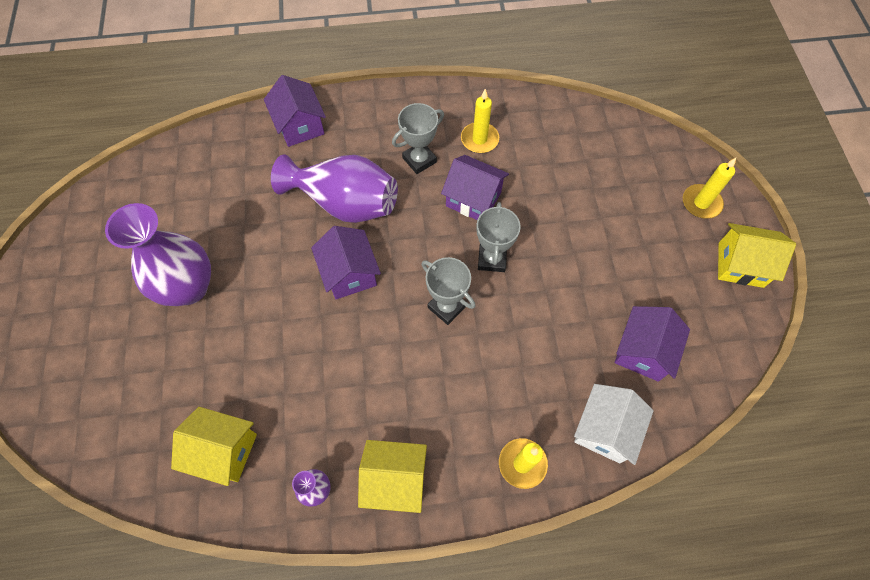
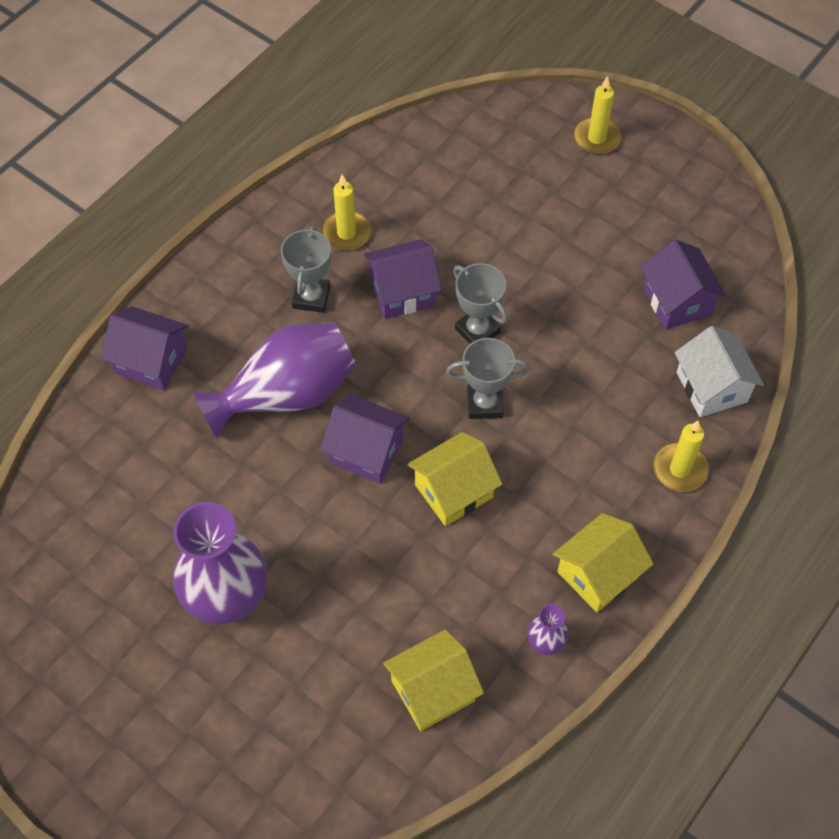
camera: 45 degrees left, 5 degrees down
(740, 265) = (678, 166): yellow house -> yellow house (453, 491)

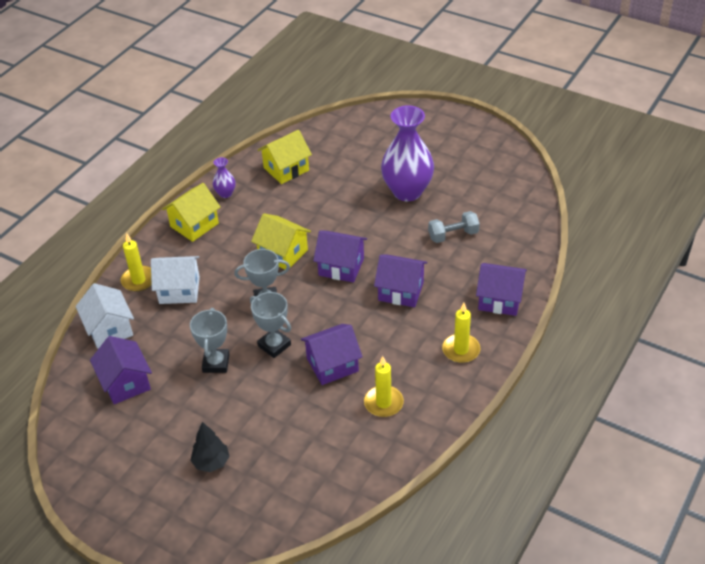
camera: 175 degrees right, 15 degrees down
(179, 488) = (453, 235): none -> grey dumbbell
(286, 395) = (401, 291): purple vase -> purple house
(311, 297) = (399, 353): grey trophy -> grey trophy (216, 363)
(453, 491) = (283, 253): yellow house -> yellow house turned 75 degrees clockwise
(561, 187) = (211, 462): none -> black tree
(596, 138) = (178, 513): yellow candle -> yellow candle (461, 350)
(615, 442) = (179, 290): none -> white house

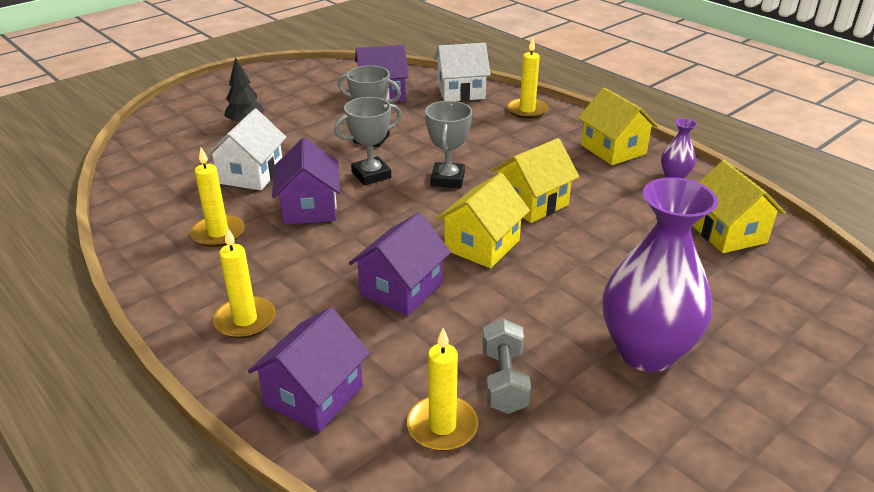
camera: 105 degrees right, 10 degrees down
(179, 290) = (498, 130): white house -> white house (251, 174)
(341, 267) = (482, 245): purple house -> yellow house
(493, 249) = (442, 426): none -> yellow candle

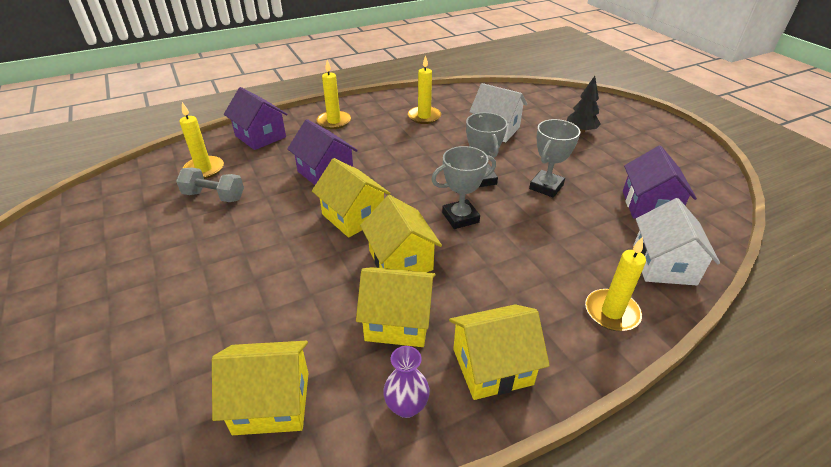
camera: 105 degrees right, 5 degrees up
(309, 208) = (440, 148): purple house -> none
(447, 179) = (460, 217): grey trophy -> grey trophy turned 45 degrees counterclockwise
(605, 192) = (398, 321): none -> yellow house
(646, 351) = (179, 266): purple vase -> none

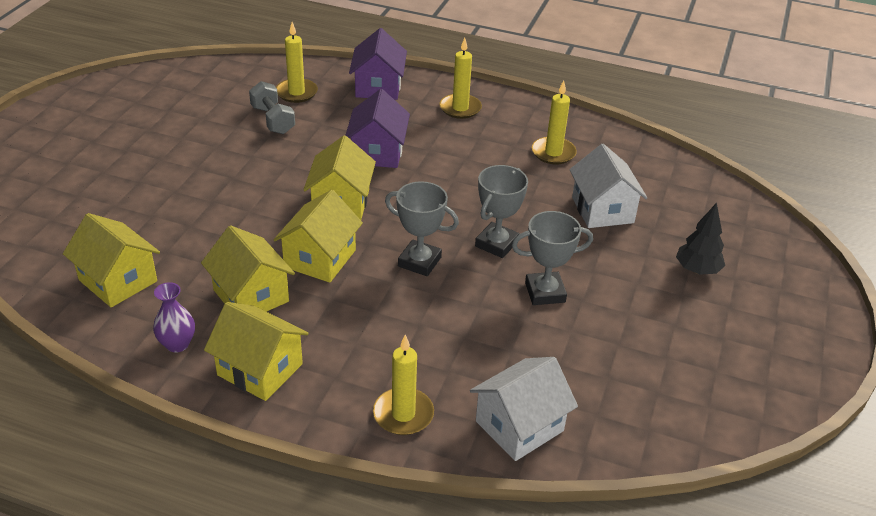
camera: 45 degrees right, 0 degrees up
(649, 205) = (614, 379): purple house -> none

